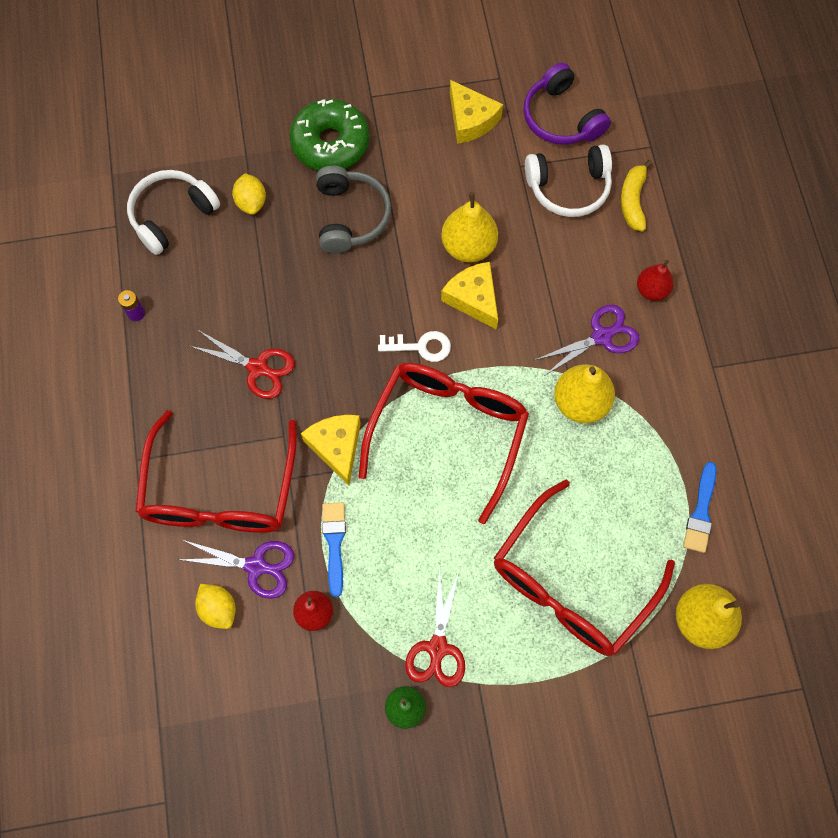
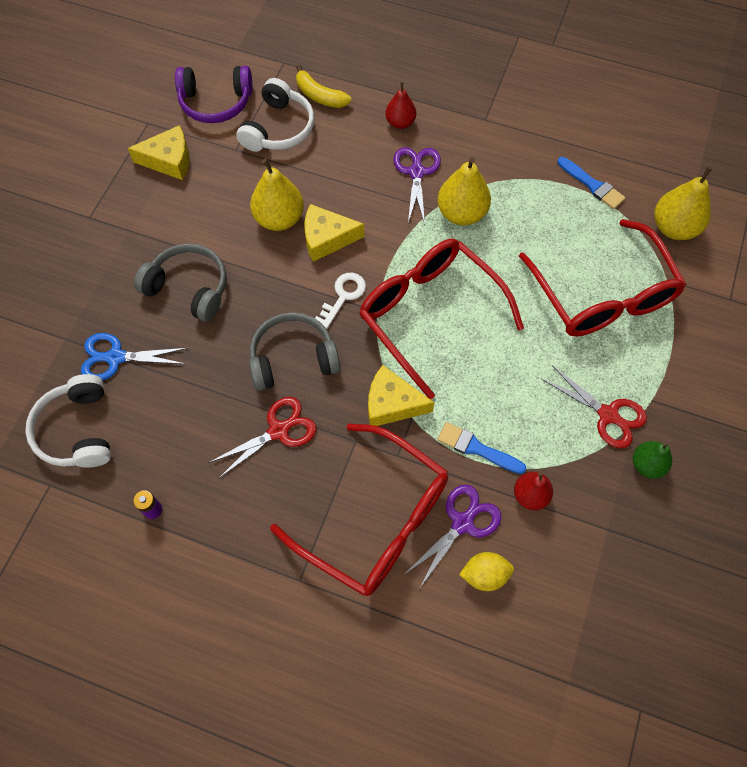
camera: 60 degrees left, 5 degrees down
(251, 202) = (116, 357): yellow lemon -> blue scissors
(330, 143) = (108, 268): green donut -> none
(332, 340) = (293, 358): none -> grey headphones

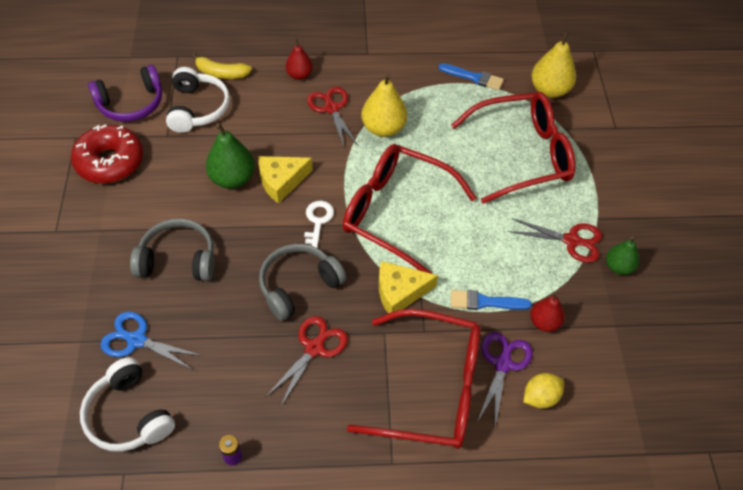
camera: 25 degrees left, 10 degrees down
(116, 357) = (137, 340): blue scissors -> blue scissors turned 45 degrees clockwise
(169, 160) = (110, 162): yellow cheese -> red donut
(279, 219) = (232, 178): yellow pear -> green pear
(416, 172) = (331, 108): purple scissors -> red scissors
(603, 295) = (522, 154): red glasses -> red glasses turned 60 degrees counterclockwise

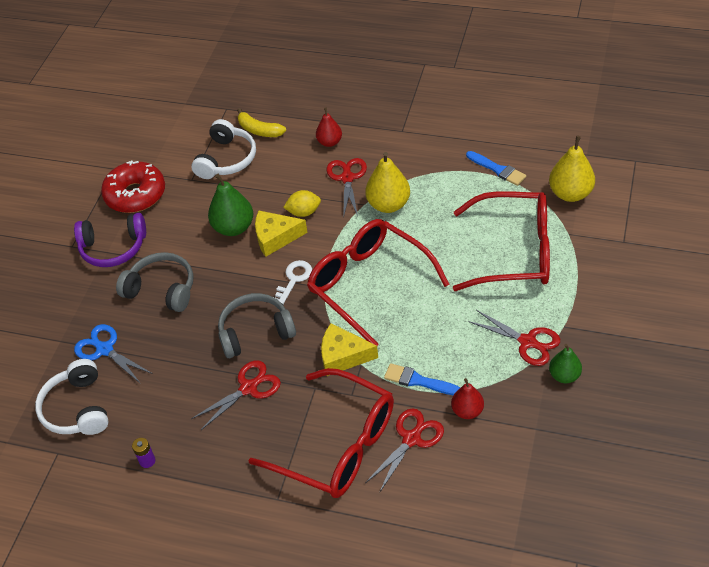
camera: 25 degrees right, 5 degrees down
(131, 103) = (171, 146): purple headphones -> purple headphones (113, 248)
(502, 364) = (411, 439): purple scissors -> red scissors
(540, 397) = (434, 475): yellow lemon -> yellow lemon (304, 212)

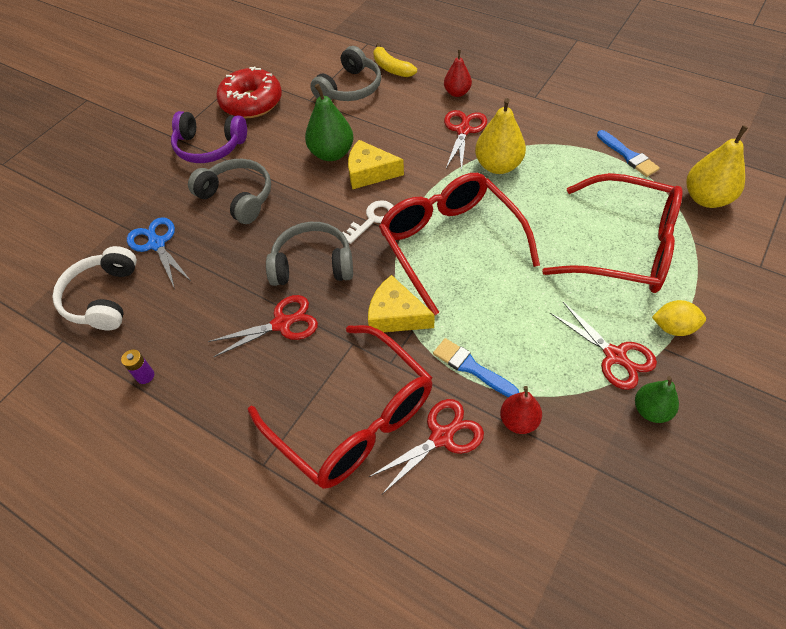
camera: 15 degrees right, 5 degrees up
(226, 159) = (350, 88): white headphones -> grey headphones
(304, 212) = (407, 154): yellow lemon -> yellow lemon (673, 327)

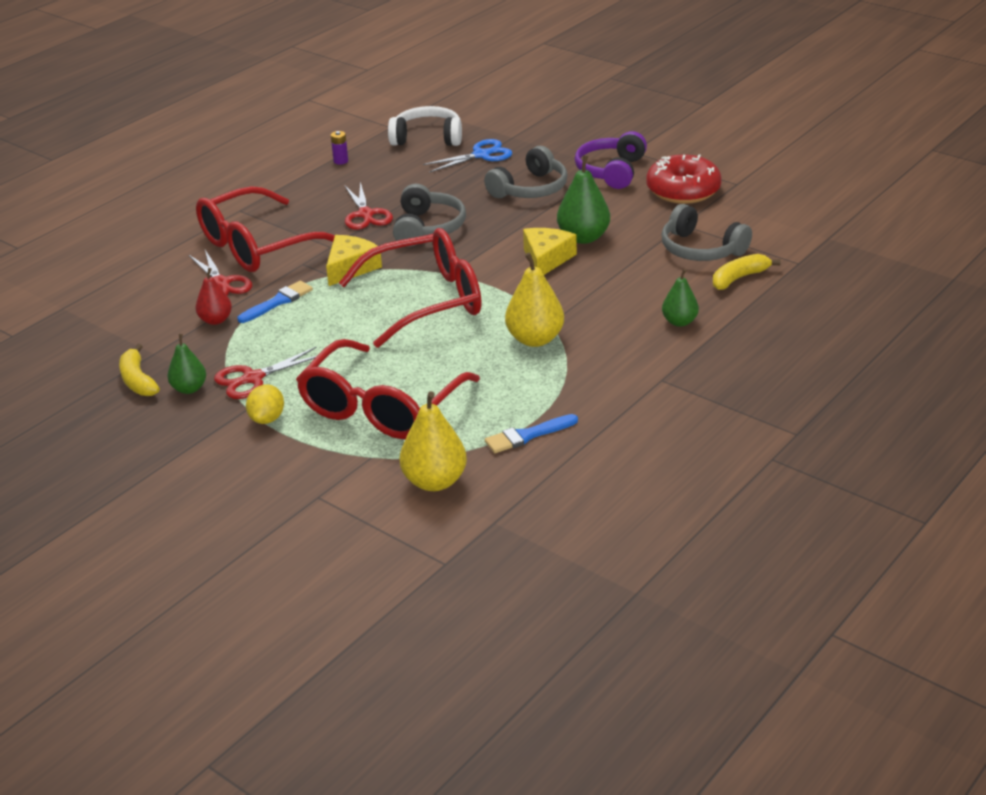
camera: 95 degrees right, 20 degrees down
(372, 219) = (475, 259): white key -> none
(457, 93) = (679, 322): red pear -> green pear
(463, 130) = (604, 321): red scissors -> none
(654, 469) = (138, 380): none -> yellow banana

